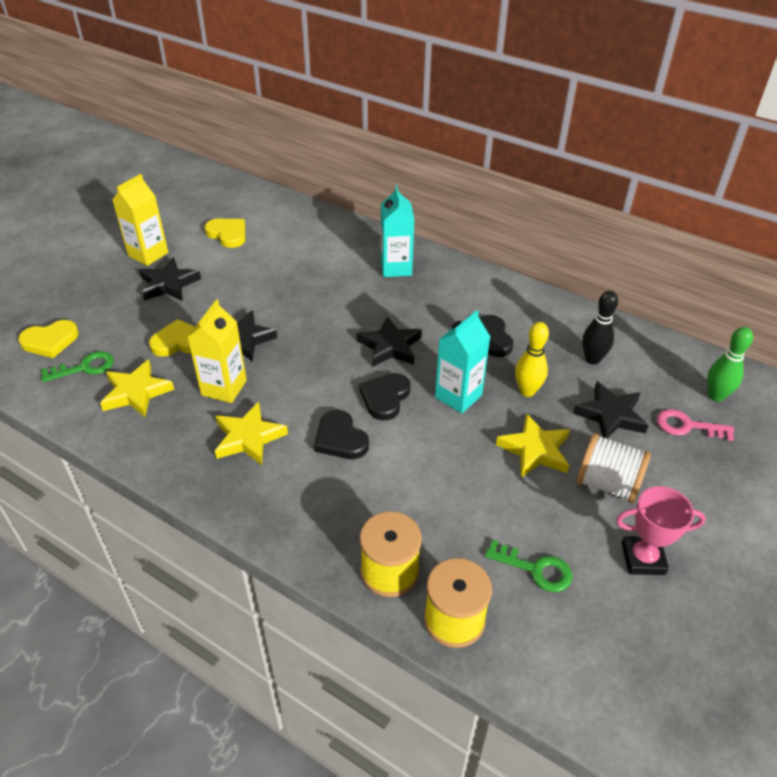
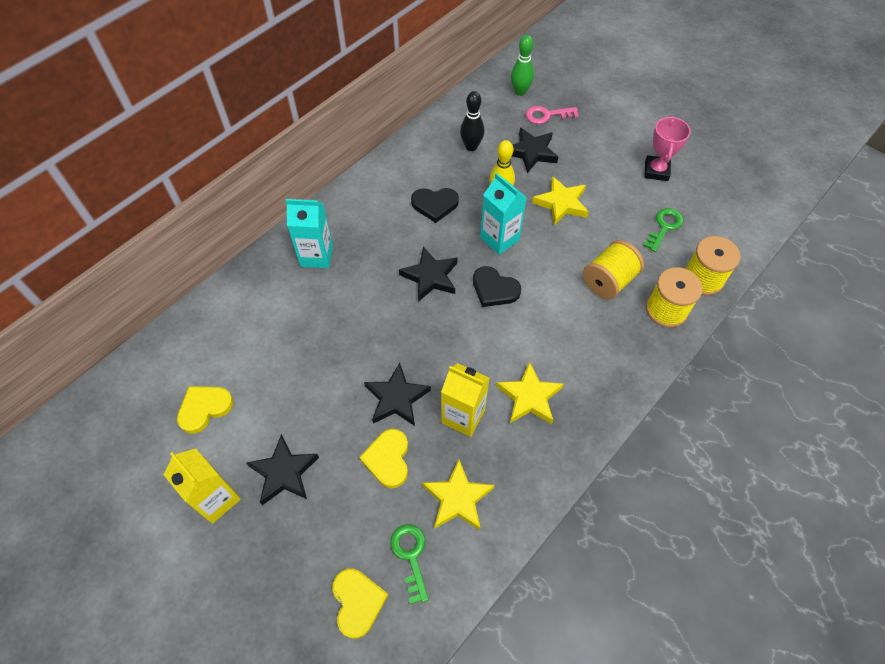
camera: 80 degrees left, 15 degrees up
(340, 438) = (537, 327): black heart -> none
(422, 505) = (608, 281): none -> yellow spool
(607, 484) = (595, 171): white spool -> none
(687, 426) = (547, 115): pink key -> pink key turned 60 degrees clockwise

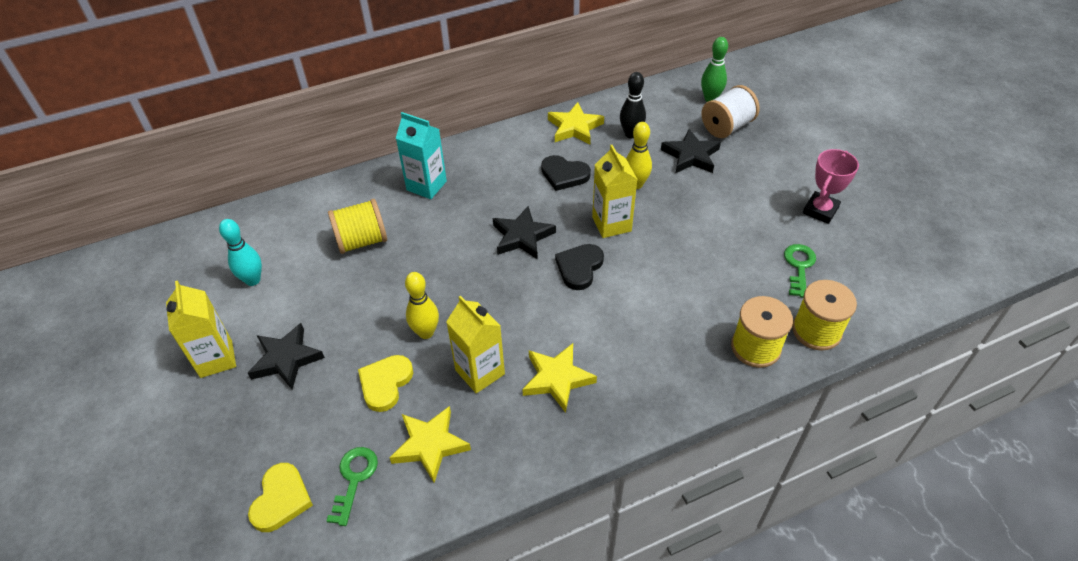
camera: 25 degrees right, 10 degrees down
(204, 408) = (253, 280): yellow heart -> turquoise bowling pin
(396, 398) = (426, 332): black star -> yellow bowling pin
(494, 289) = (579, 267): black heart -> black heart turned 60 degrees clockwise
(499, 239) = (611, 224): turquoise carton -> yellow carton
(547, 115) = (727, 127): pink key -> white spool
(561, 203) = (696, 211): yellow star -> yellow star (574, 127)
(608, 281) = (705, 299): yellow spool -> yellow spool (362, 241)
(664, 227) = (799, 266): green key -> green key turned 45 degrees counterclockwise

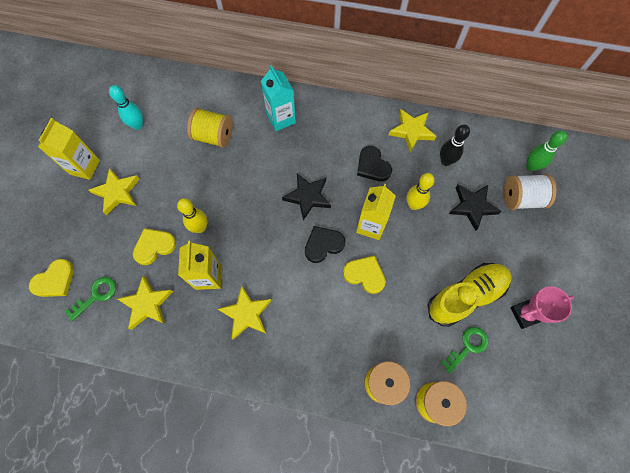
camera: 35 degrees right, 20 degrees up
(286, 359) = (117, 192): black star -> yellow star
(646, 268) = (365, 275): none -> yellow heart
(756, 228) = (465, 296): none -> yellow shoe

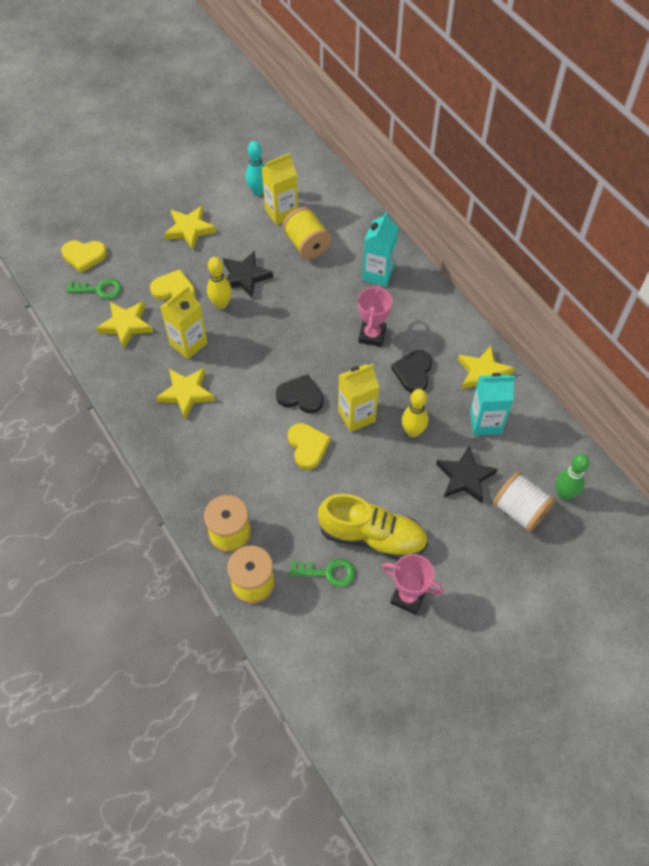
camera: 45 degrees right, 10 degrees down
(85, 167) = (186, 192): yellow carton -> yellow carton (281, 212)
(307, 197) = (330, 351): black star -> black star (245, 277)
(322, 163) = (372, 335): none -> pink trophy
(446, 161) = (485, 422): black bowling pin -> turquoise carton

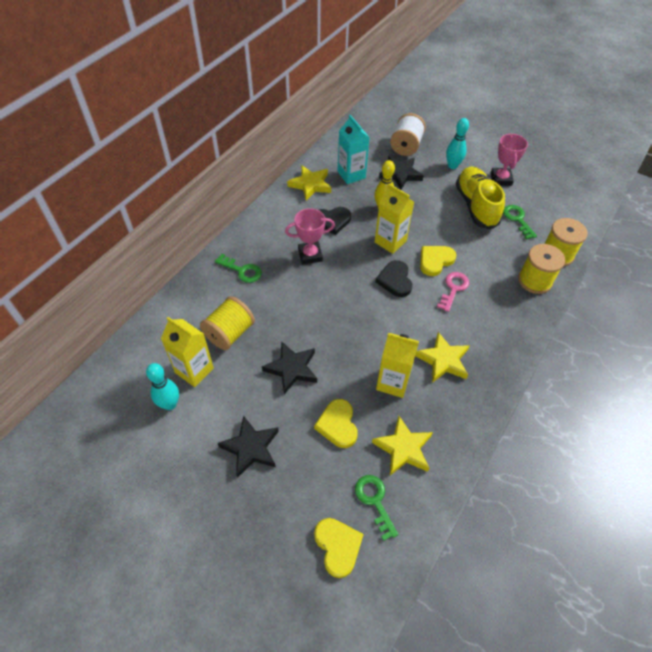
camera: 115 degrees left, 5 degrees down
(189, 229) = (251, 448): yellow star -> black star
(221, 304) = (334, 375): yellow bowling pin -> none
(262, 445) = (453, 289): none -> pink key
(378, 273) = (242, 270): turquoise carton -> green key
(458, 549) = (452, 166): none -> turquoise bowling pin
(564, 494) = (380, 131): green bowling pin -> none

